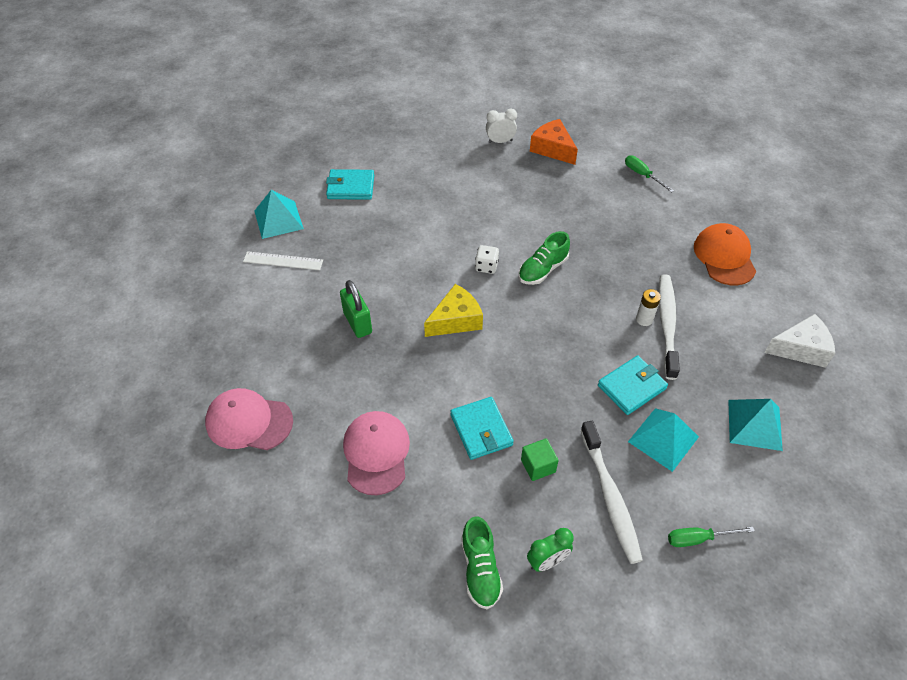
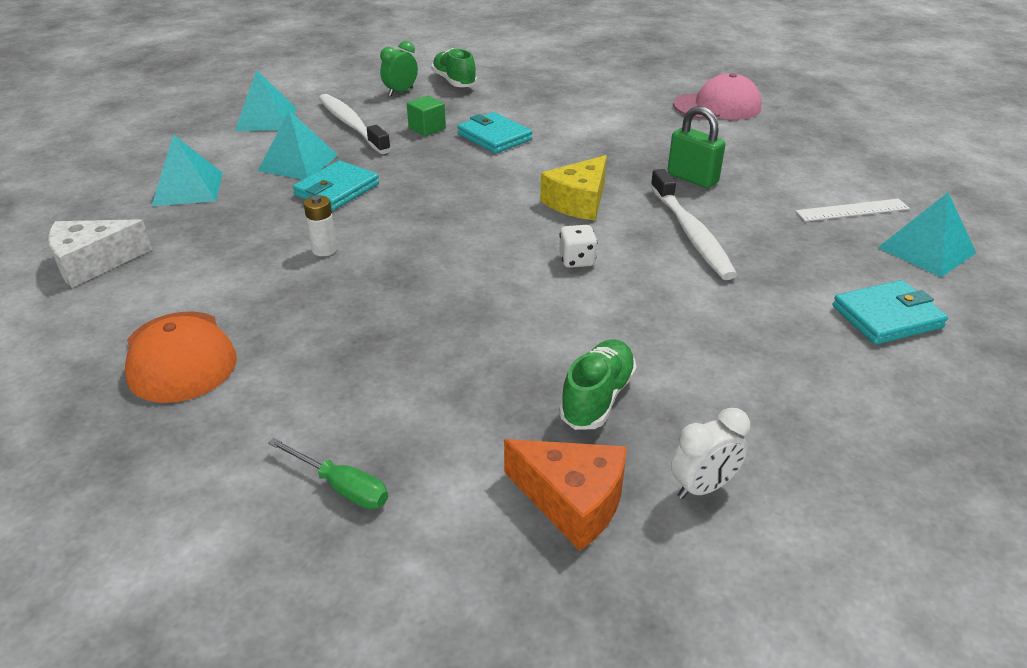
camera: 160 degrees right, 15 degrees down
(376, 453) = (584, 111): pink cap -> none
(543, 269) = (491, 274): green shoe -> green shoe (597, 398)
(667, 324) = (291, 251): white toothbrush -> white toothbrush (691, 233)
(698, 538) = (266, 119): green screwdriver -> turquoise pyramid

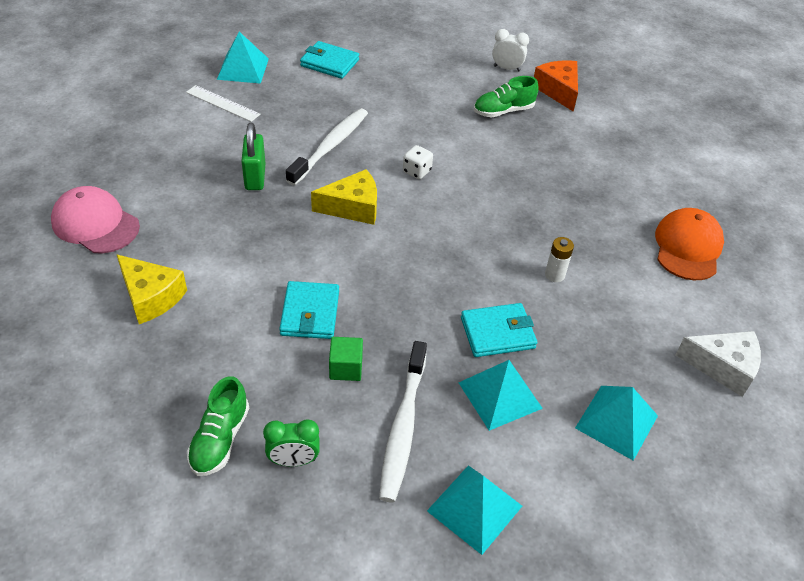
camera: 140 degrees left, 10 degrees up
(341, 487) = (642, 142): green screwdriver -> none
(605, 100) = (151, 297): none -> yellow cheese

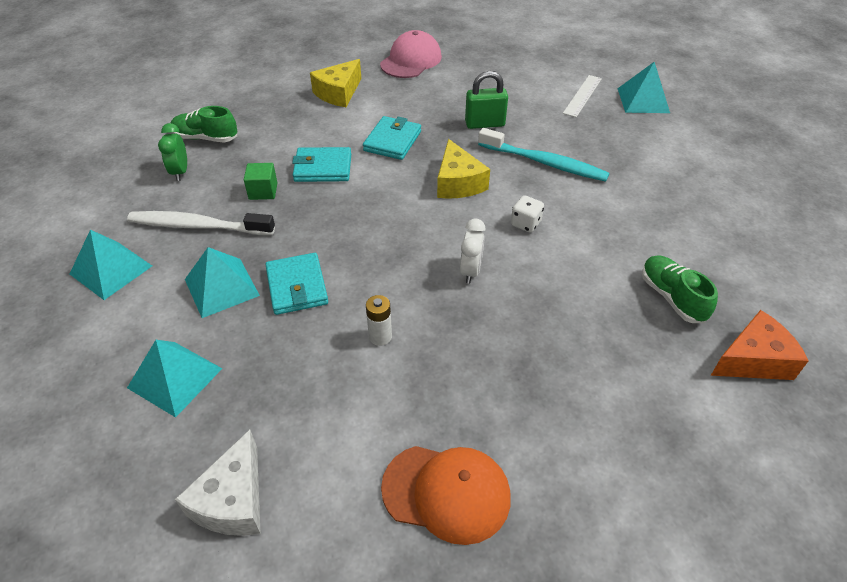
camera: 90 degrees right, 0 degrees up
(329, 63) = (687, 152): turquoise wallet -> turquoise wallet (392, 141)
(330, 146) = (544, 162): white toothbrush -> turquoise toothbrush
(506, 68) = (774, 302): white clock -> white clock (470, 271)

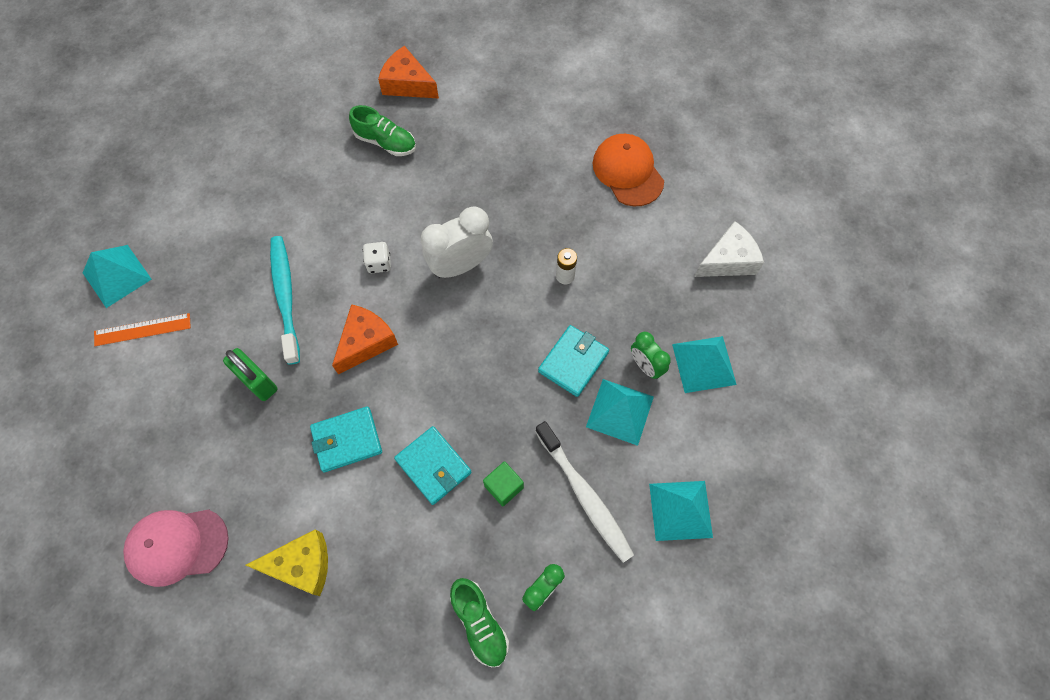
camera: 130 degrees left, 20 degrees up
(230, 333) = (646, 366): none -> green clock
(458, 183) = (366, 342): yellow cheese -> orange cheese
(470, 271) = (460, 265): white clock -> white clock, size x1.68
(582, 95) = (142, 329): white ruler -> orange ruler
(672, 297) = (385, 142): green shoe -> green shoe turned 90 degrees counterclockwise

